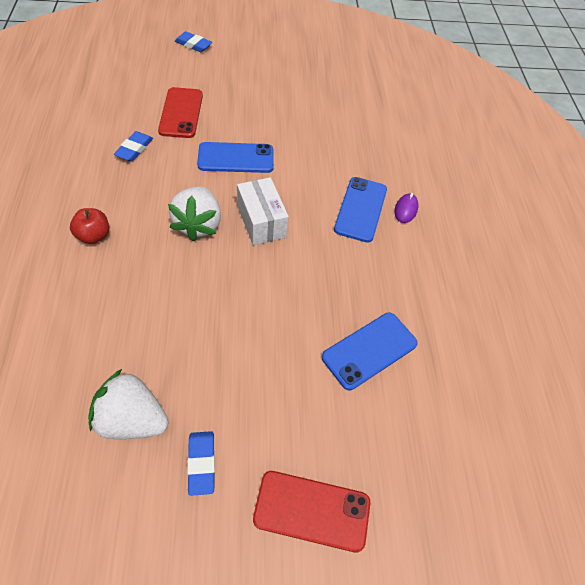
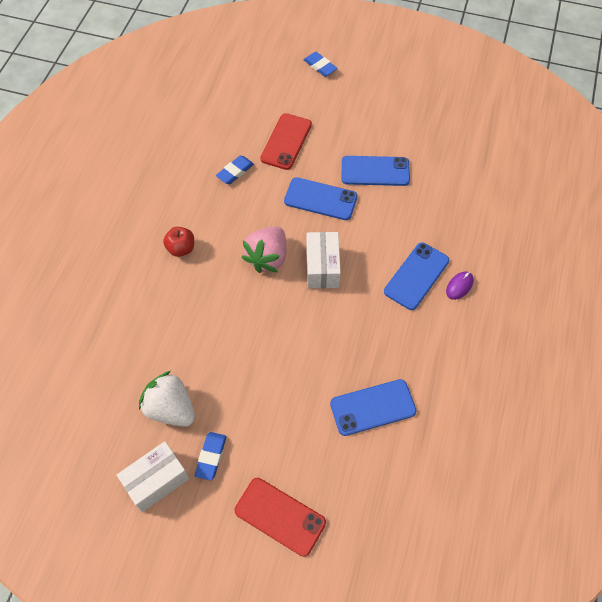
camera: 25 degrees right, 5 degrees up
(138, 518) = (156, 480): none -> white box
(198, 224) = (268, 258): white strawberry -> pink strawberry
(282, 124) = (375, 171): none -> blue phone

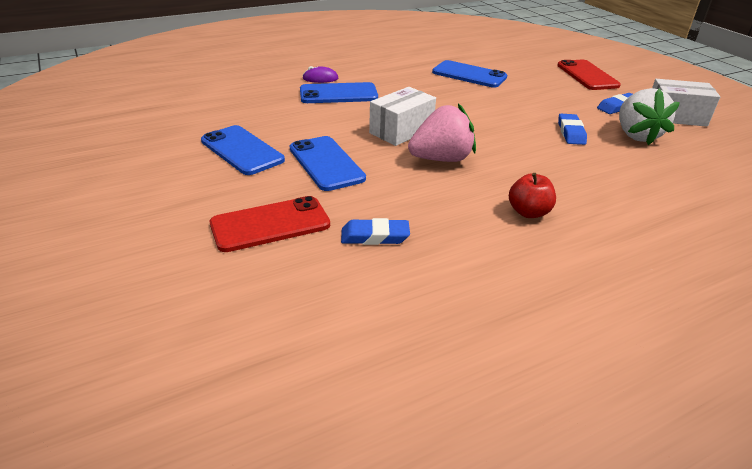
camera: 135 degrees left, 25 degrees down
(320, 66) = (66, 272): blue eraser -> blue eraser (571, 133)

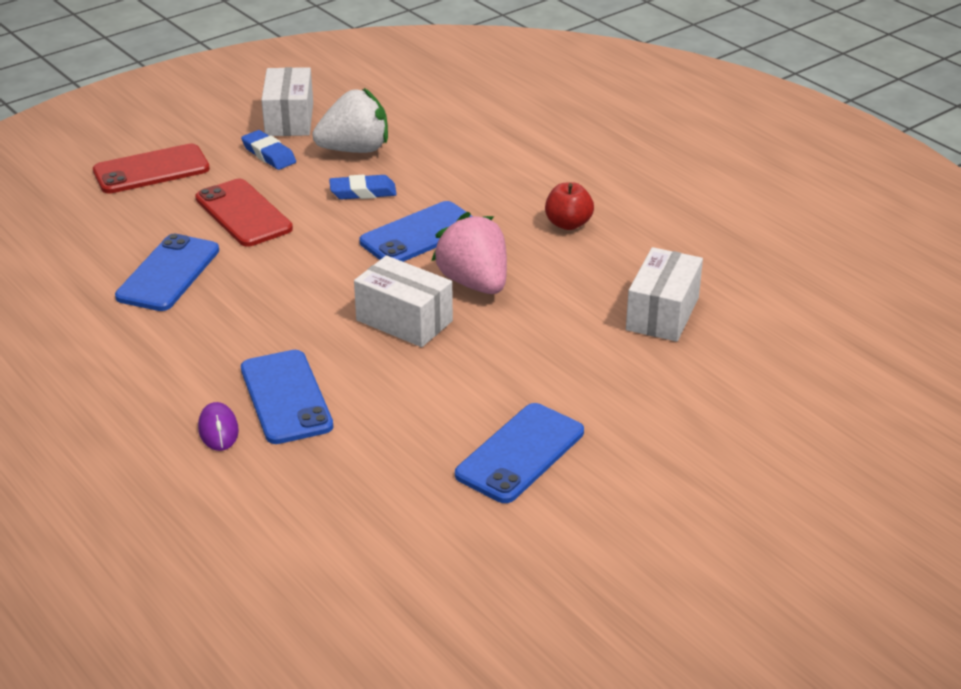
camera: 100 degrees left, 0 degrees up
(270, 224) = (680, 387): red phone -> red phone (243, 213)
(326, 163) = (524, 371): blue phone -> blue phone (419, 234)
(375, 236) = (662, 313): blue eraser -> white box

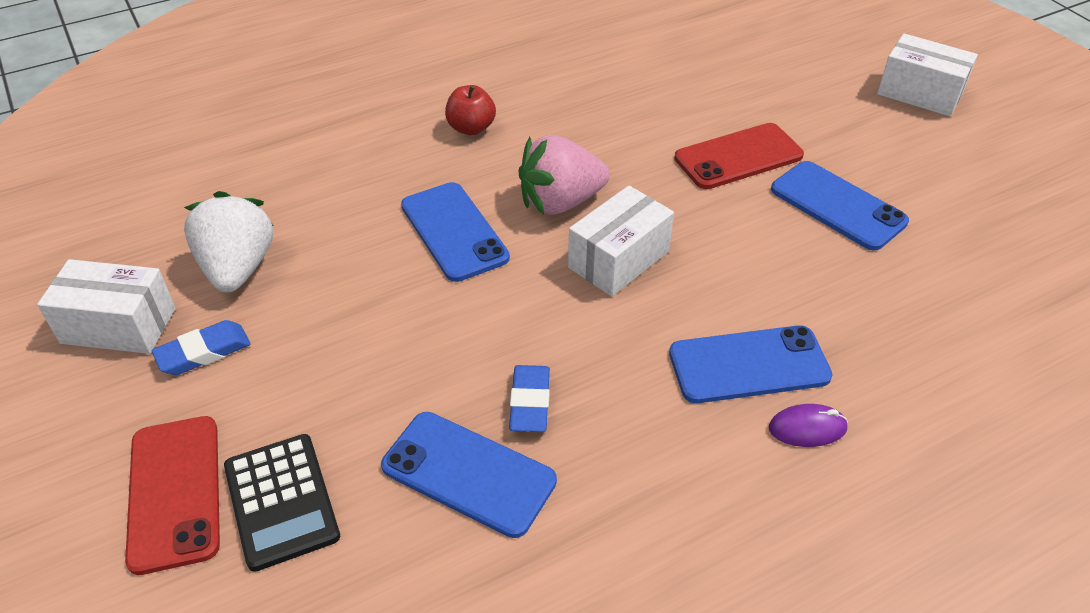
camera: 80 degrees left, 10 degrees up
(145, 207) = (281, 501): none -> black calculator
(243, 213) = (346, 386): red phone -> red phone (738, 157)
(363, 192) = (343, 269): blue eraser -> blue eraser (530, 402)
(662, 313) = (636, 97): white box -> white box (920, 93)

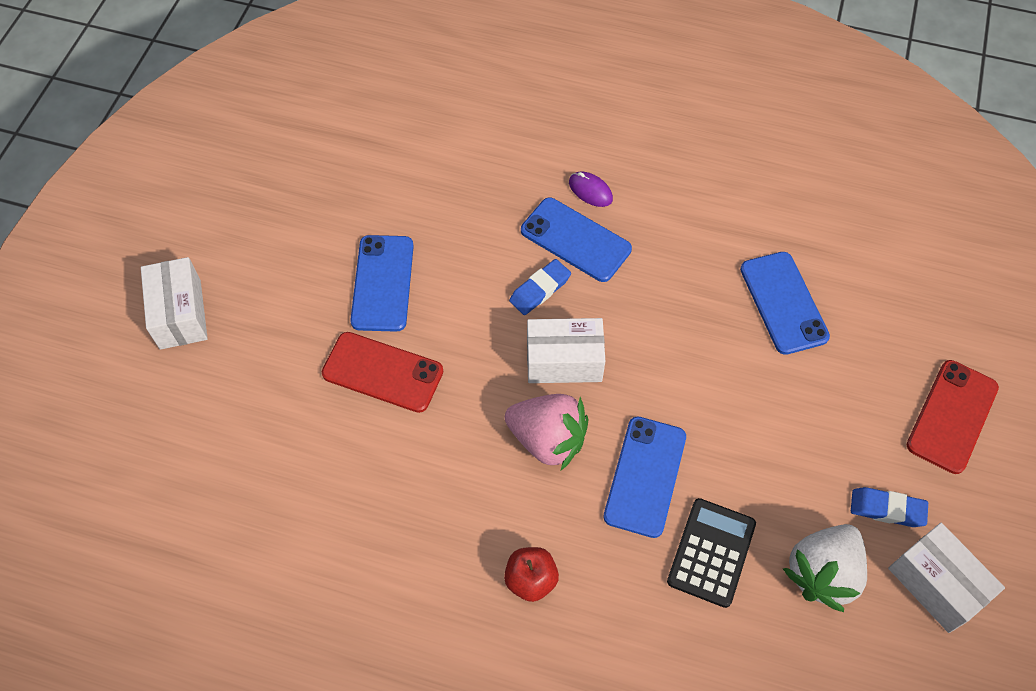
camera: 135 degrees left, 15 degrees up
(281, 501) = (894, 365): black calculator -> black calculator (711, 552)
(530, 402) = (715, 314): blue eraser -> blue eraser (540, 290)

